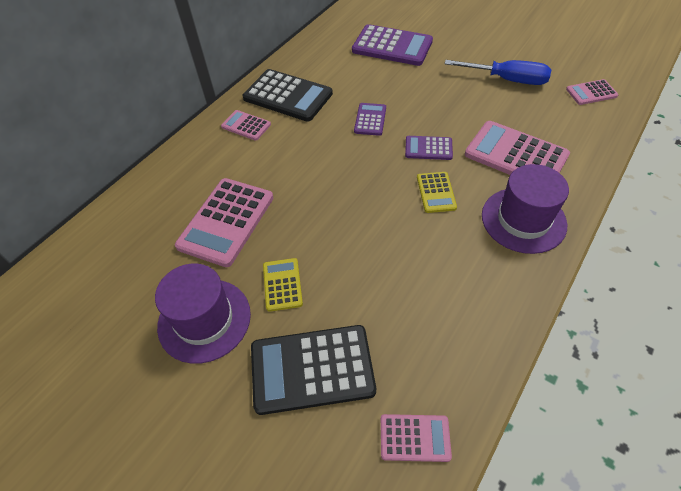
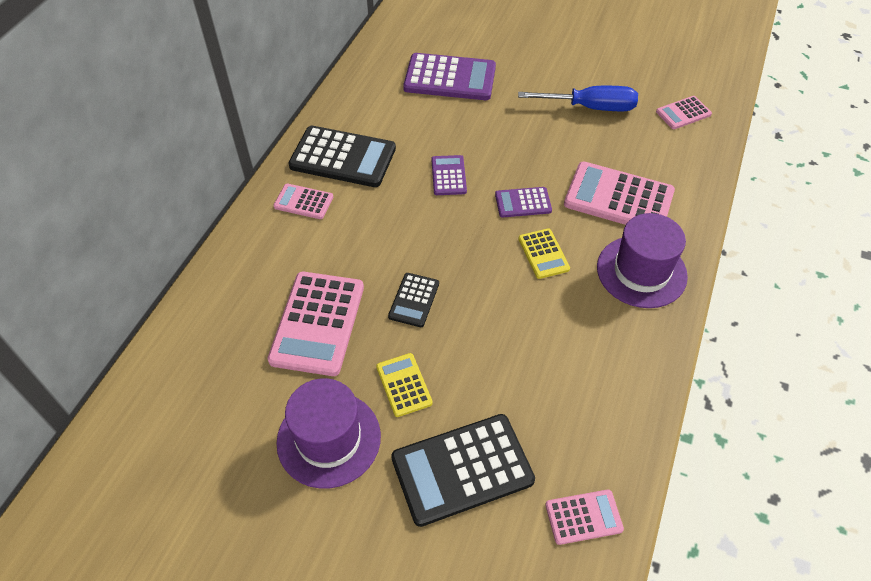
camera: 15 degrees left, 0 degrees up
(312, 215) = (414, 300): none -> black calculator

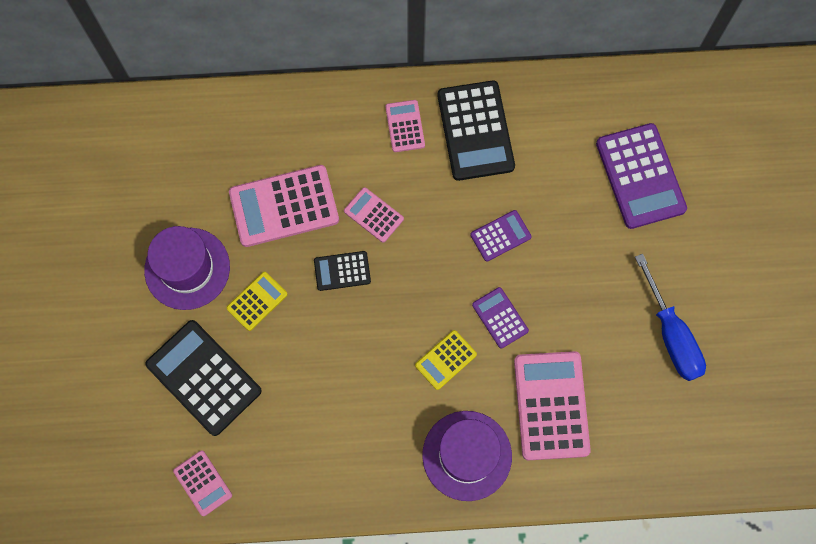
camera: 65 degrees right, 20 degrees up
(683, 113) = (714, 434): pink calculator -> pink calculator (373, 215)

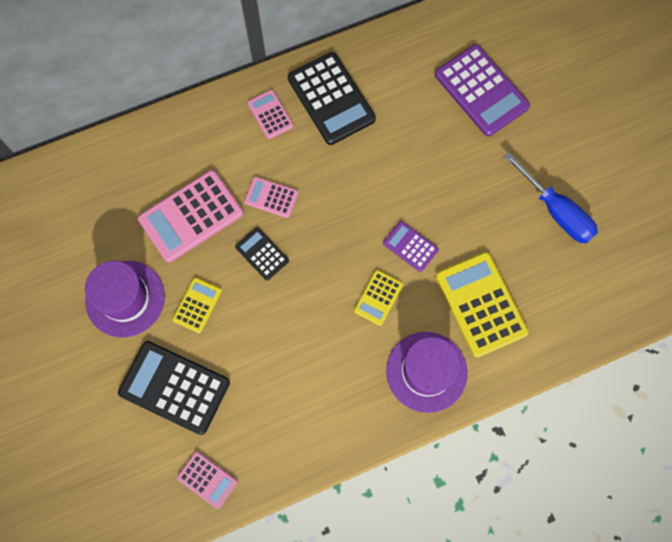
camera: 20 degrees left, 0 degrees up
(342, 271) = (262, 254): black calculator -> black calculator turned 75 degrees clockwise
(500, 236) = (385, 178): purple calculator -> none
(551, 405) = (480, 304): pink calculator -> yellow calculator

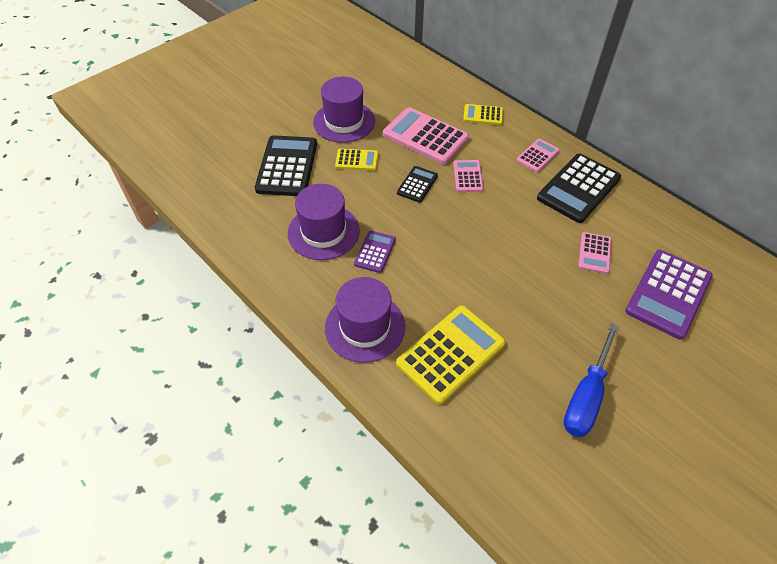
camera: 70 degrees right, 20 degrees down
(207, 479) = (221, 205): pink calculator -> pink calculator (594, 253)
(292, 375) = (323, 232): none -> purple hat
(378, 298) = (418, 271): yellow calculator -> yellow calculator (483, 115)
(410, 246) = (478, 281): purple calculator -> purple calculator (375, 252)

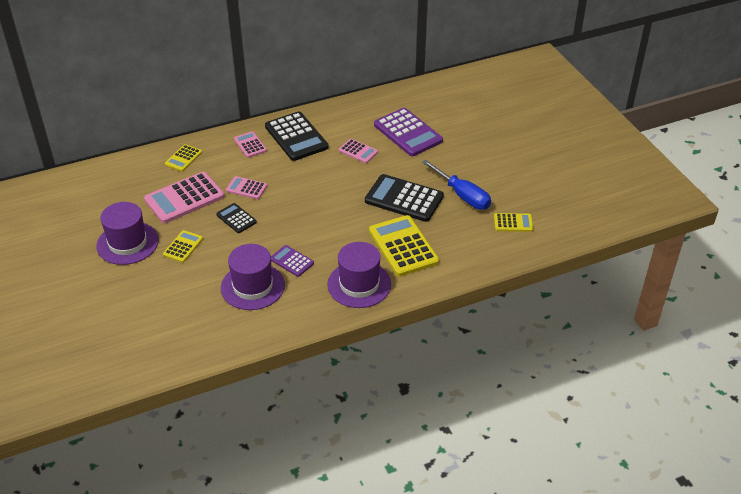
camera: 70 degrees left, 10 degrees down
(287, 166) = (159, 293): black calculator -> black calculator (404, 199)
(568, 482) = (513, 223): none -> yellow calculator

